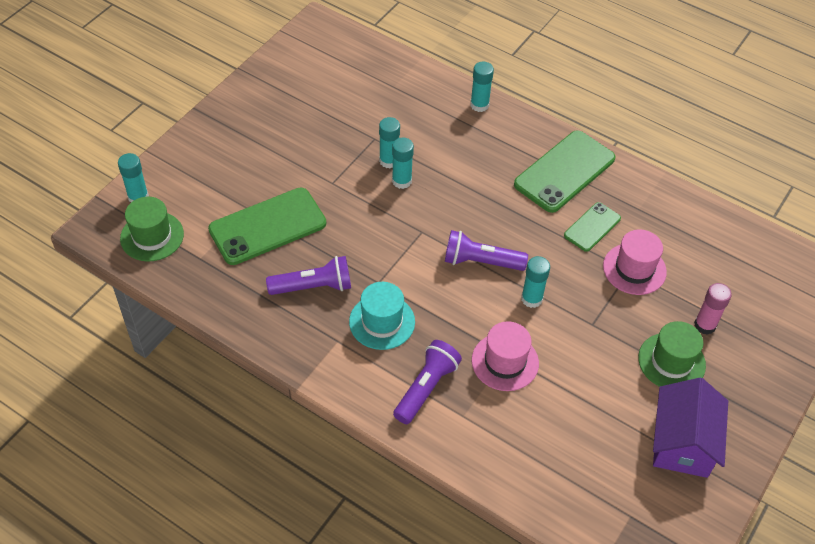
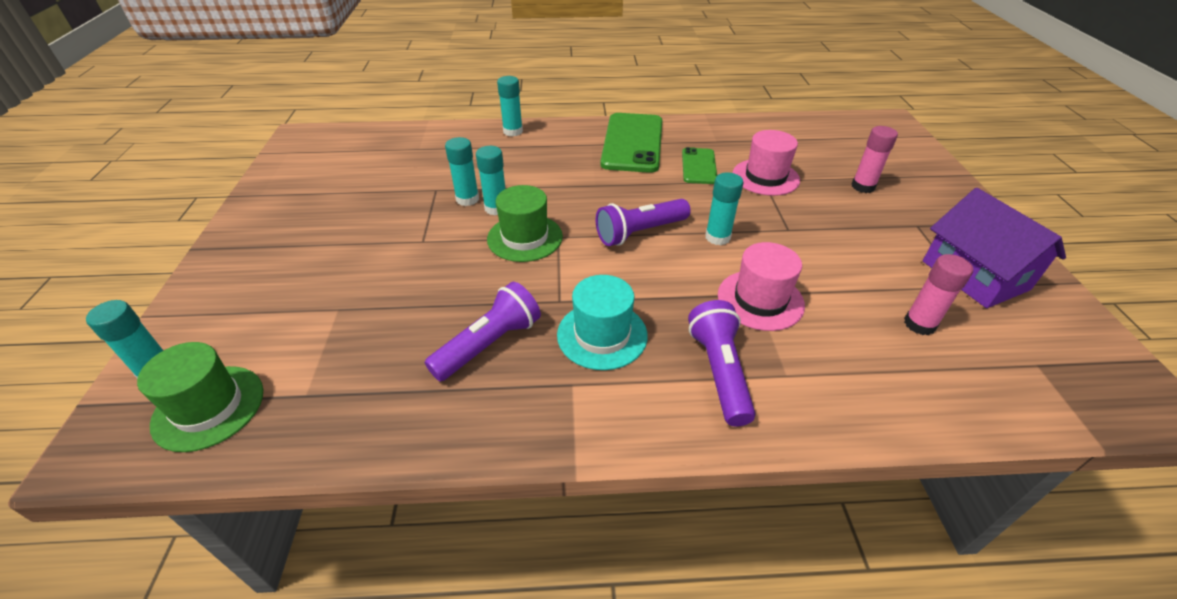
camera: 35 degrees left, 10 degrees down
(268, 227) = (377, 314): green phone -> none
(589, 444) = (919, 324): none -> pink glue stick
(671, 361) = (879, 222): green hat -> green hat (525, 238)

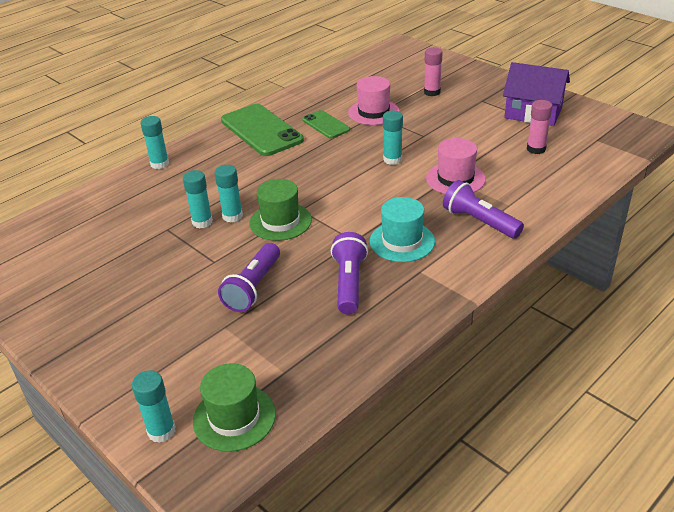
camera: 40 degrees left, 5 degrees down
(640, 232) = (346, 180): purple flashlight -> purple flashlight (253, 287)

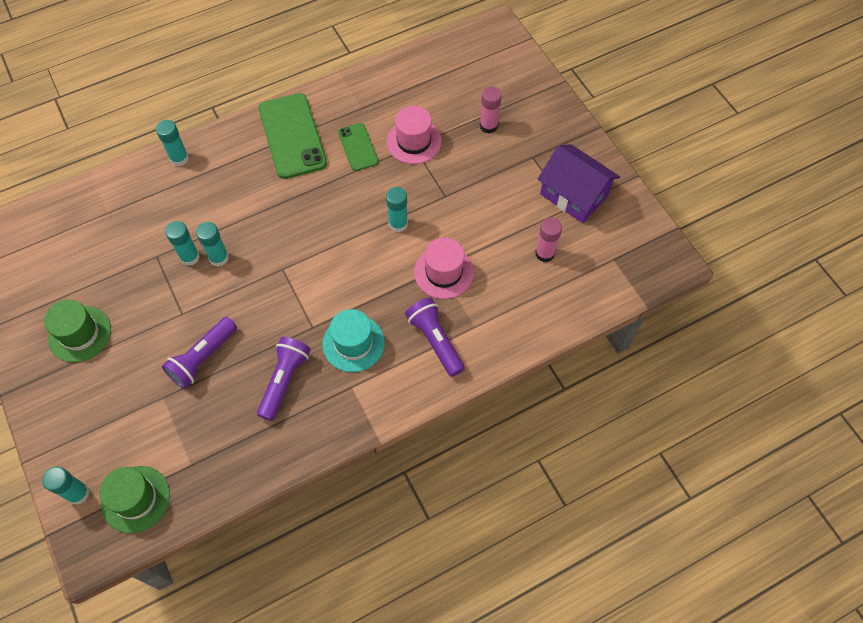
camera: 15 degrees right, 25 degrees up
(280, 221) = (258, 279): green hat -> green hat (79, 334)

